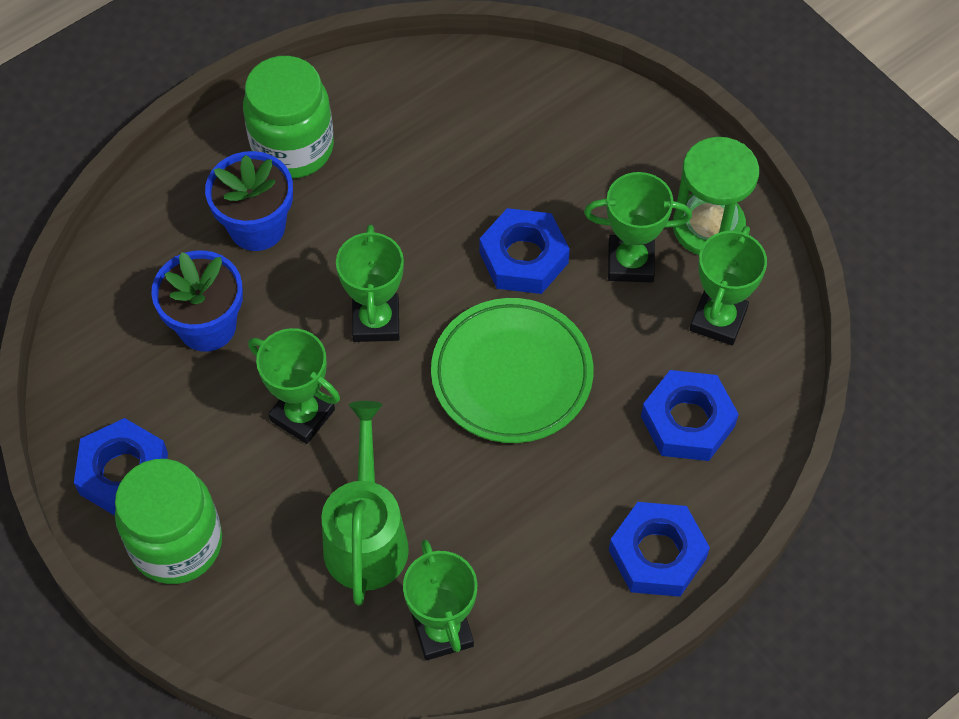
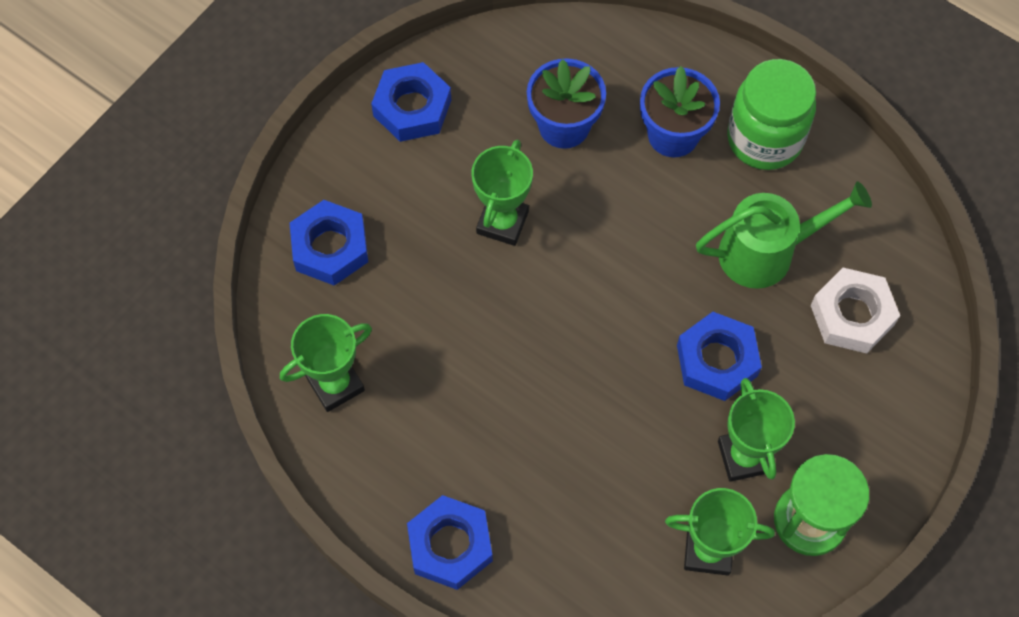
camera: 75 degrees right, 5 degrees up
(176, 543) = (362, 164): green jar -> none
(366, 536) = (405, 302): green watering can -> green watering can (767, 252)
(376, 321) = (610, 254): green trophy -> none
(510, 131) = (852, 315): none -> white nut
(512, 375) = (592, 380): green plate -> none
(687, 421) = (591, 544): blue nut -> blue nut (330, 248)

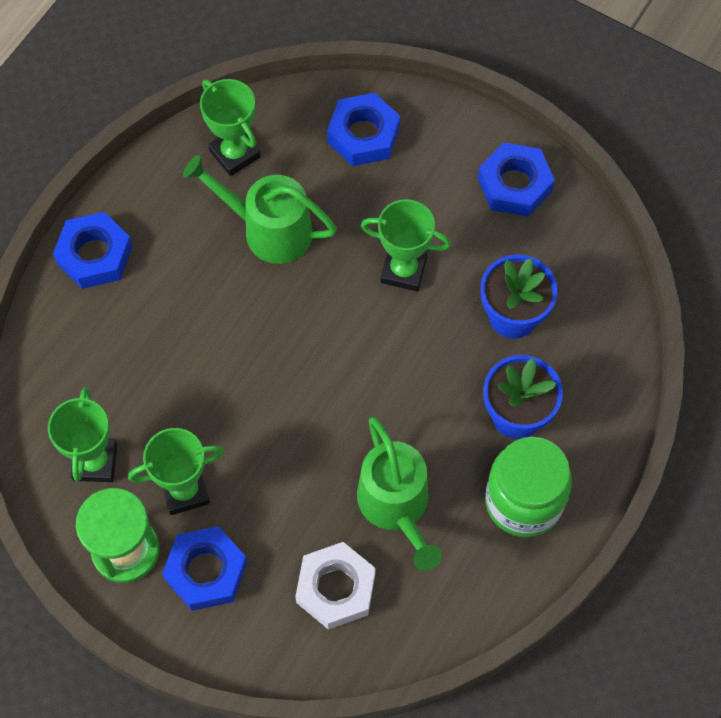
camera: 85 degrees right, 0 degrees up
(438, 354) = (268, 229): none -> green watering can
(717, 360) = (278, 464): blue nut -> blue nut (206, 571)

